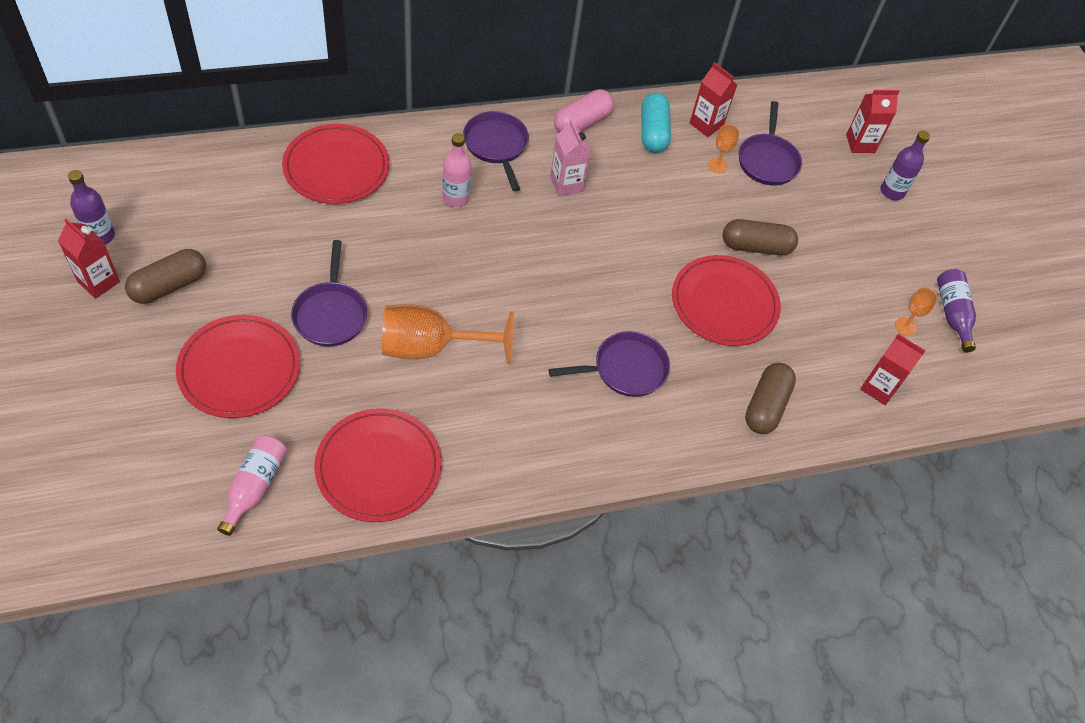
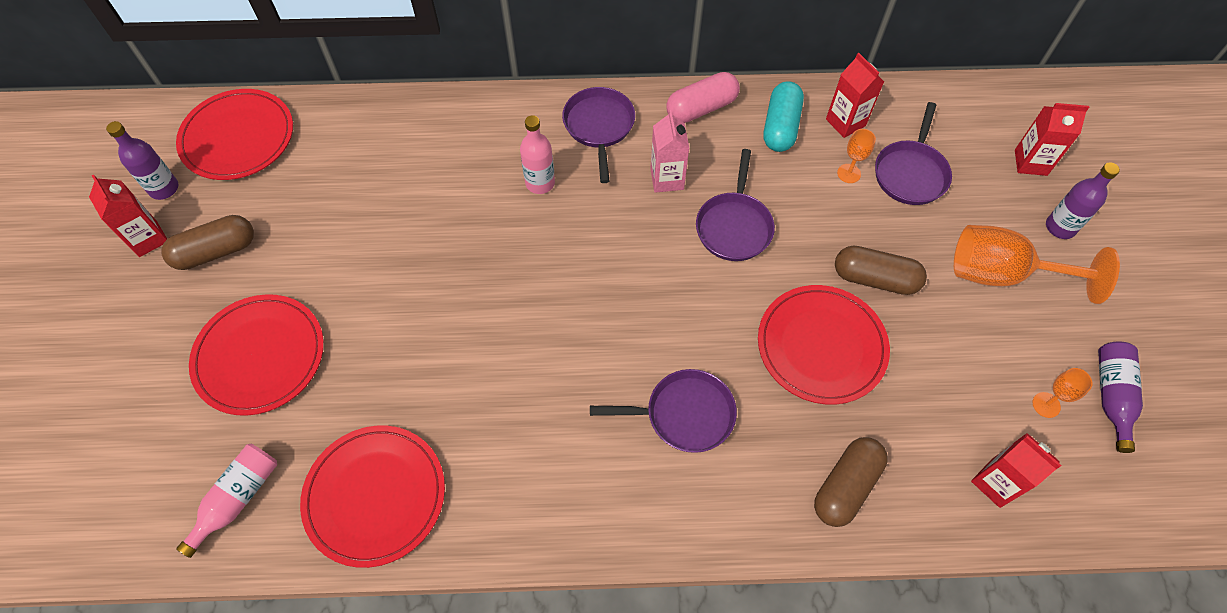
camera: 20 degrees right, 5 degrees up
(331, 314) = (372, 304): purple pan -> purple pan (734, 226)
(336, 167) = (421, 135): red plate -> red plate (238, 137)
(430, 347) = (469, 357): orange goblet -> orange goblet (1002, 274)

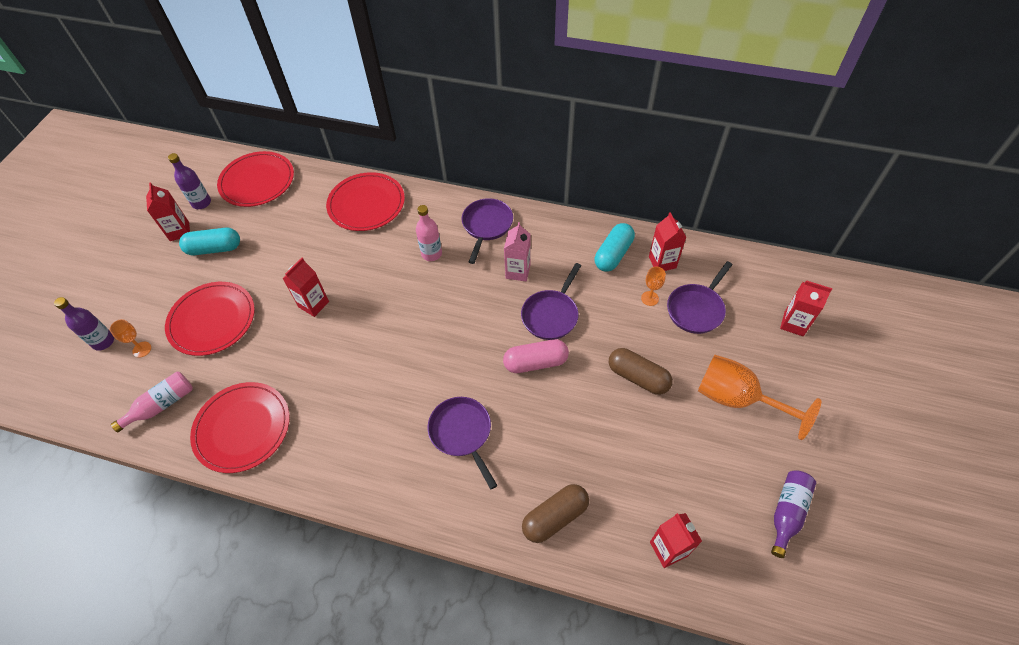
camera: 20 degrees right, 5 degrees down
(216, 251) = (214, 248): brown capsule -> turquoise capsule
(402, 295) = (313, 304): none -> red carton
(684, 414) = (462, 433): purple pan -> purple pan turned 135 degrees counterclockwise
(701, 108) = (562, 229): pink capsule -> pink capsule (535, 362)
(821, 346) = (579, 414): red plate -> red plate (366, 204)
(1046, 405) = (732, 504): orange goblet -> orange goblet (142, 349)
(1060, 227) = (797, 376): purple bottle -> purple bottle (103, 341)

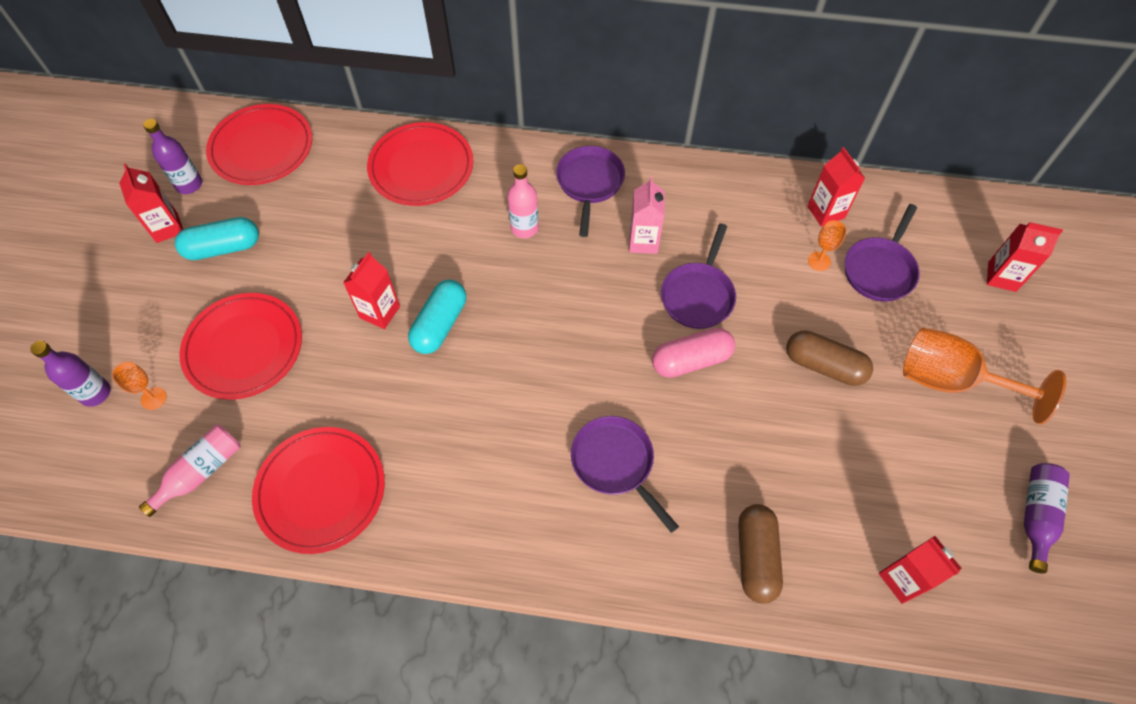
camera: 10 degrees left, 5 degrees up
(555, 517) = (755, 557): brown capsule -> brown capsule turned 45 degrees counterclockwise
(613, 254) = (762, 207): turquoise capsule -> turquoise capsule (440, 324)

